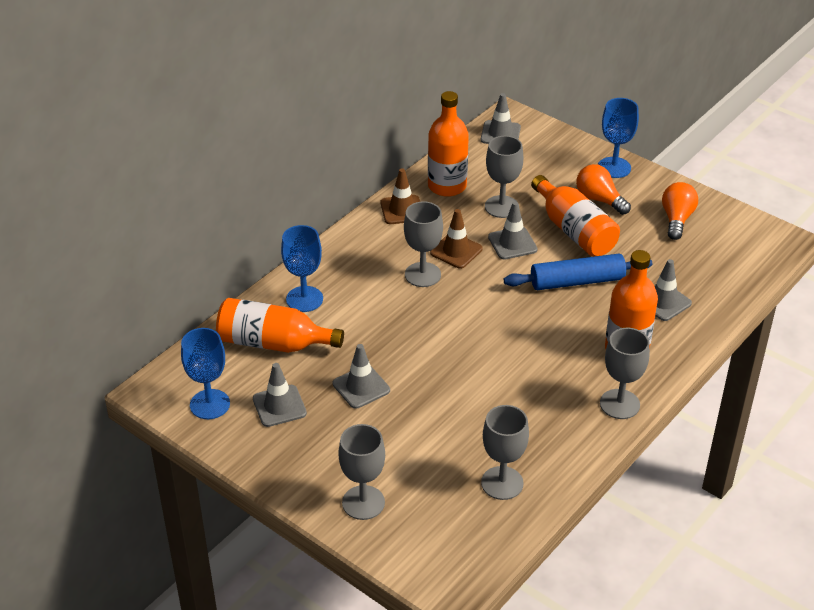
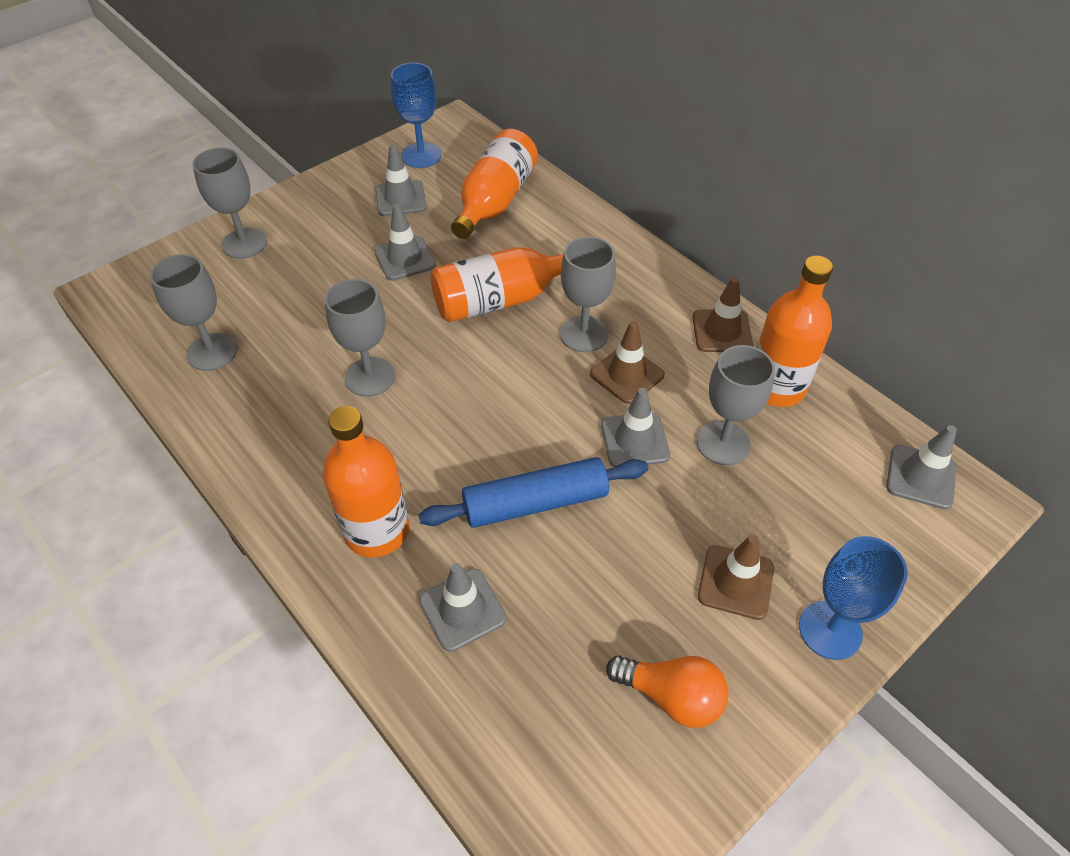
camera: 100 degrees right, 10 degrees up
(304, 299) = (561, 229): blue goblet -> none
(574, 231) = (656, 526): orange bottle -> orange bottle (500, 300)
(577, 281) = (535, 502): blue rolling pin -> blue rolling pin turned 75 degrees clockwise
(599, 199) = (735, 582): orange light bulb -> brown traffic cone
(619, 404) = (278, 495): grey goblet -> grey goblet (370, 377)

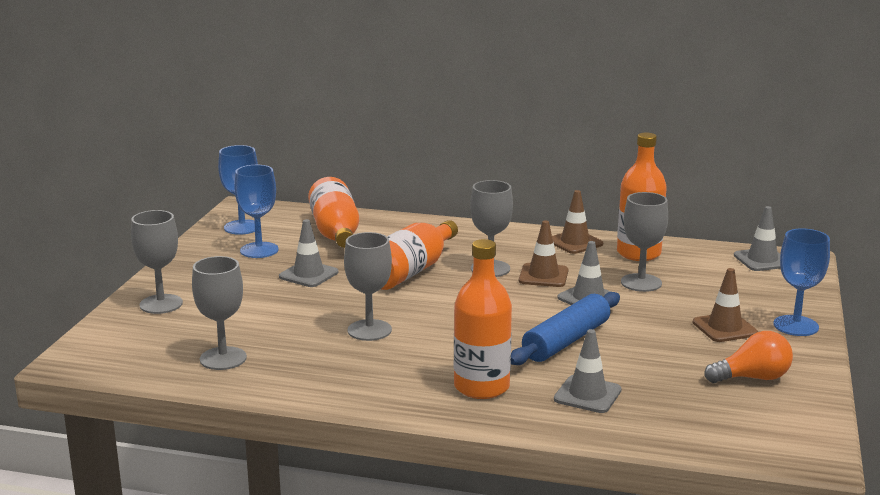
camera: 35 degrees left, 30 degrees down
(400, 199) = (259, 250): grey traffic cone -> blue goblet

